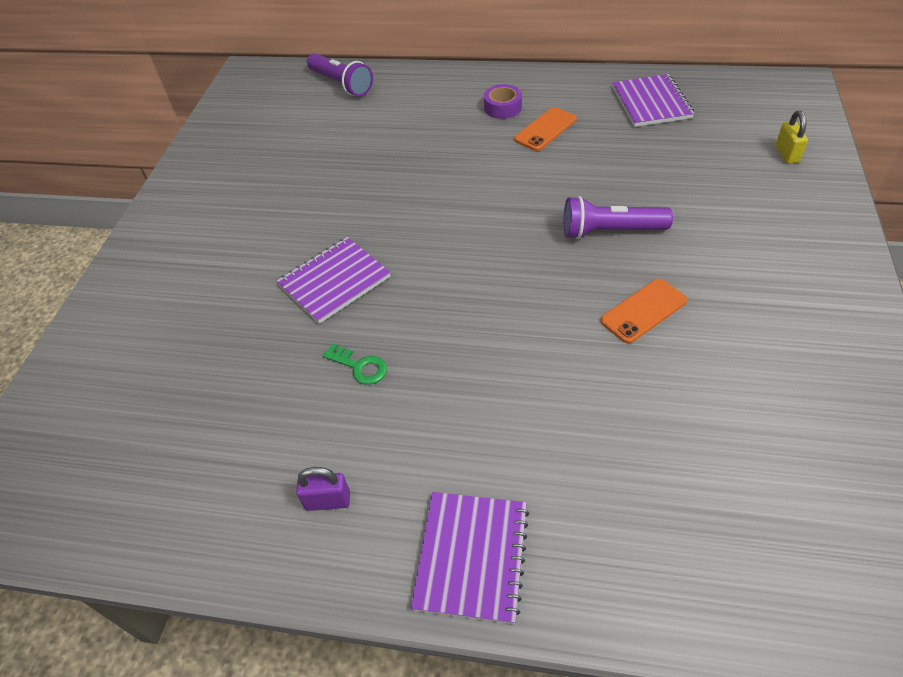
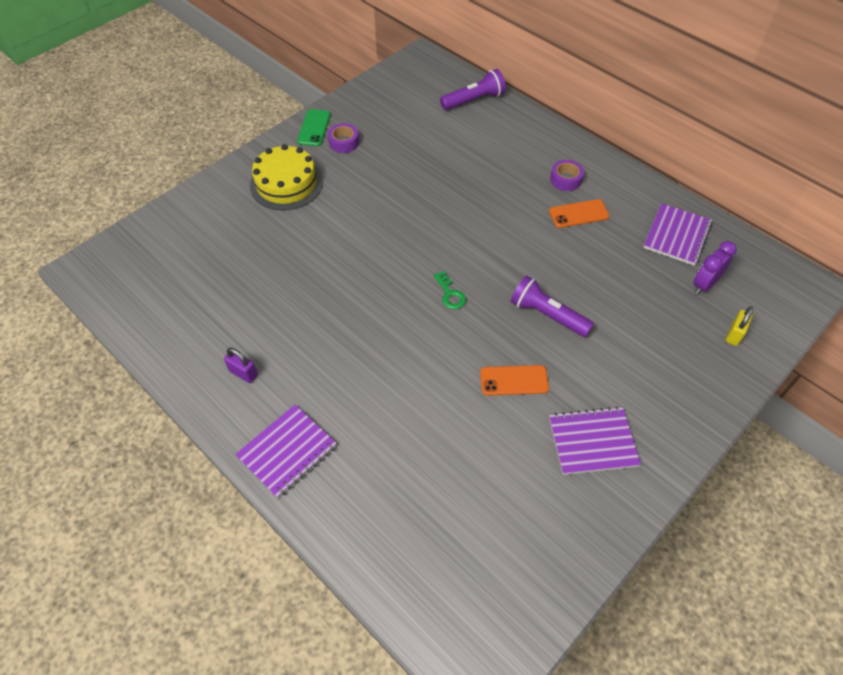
camera: 30 degrees right, 5 degrees up
(179, 190) = (314, 128): none -> green phone
(194, 260) = (286, 183): none -> yellow cake
(229, 187) = (344, 142): none -> purple tape
(334, 281) = (351, 245): purple notebook -> purple notebook (592, 442)
(341, 84) = (474, 100): purple flashlight -> purple flashlight turned 105 degrees counterclockwise
(360, 366) = (321, 308): green key -> green key (450, 294)
(718, 129) = (704, 285): none -> purple clock

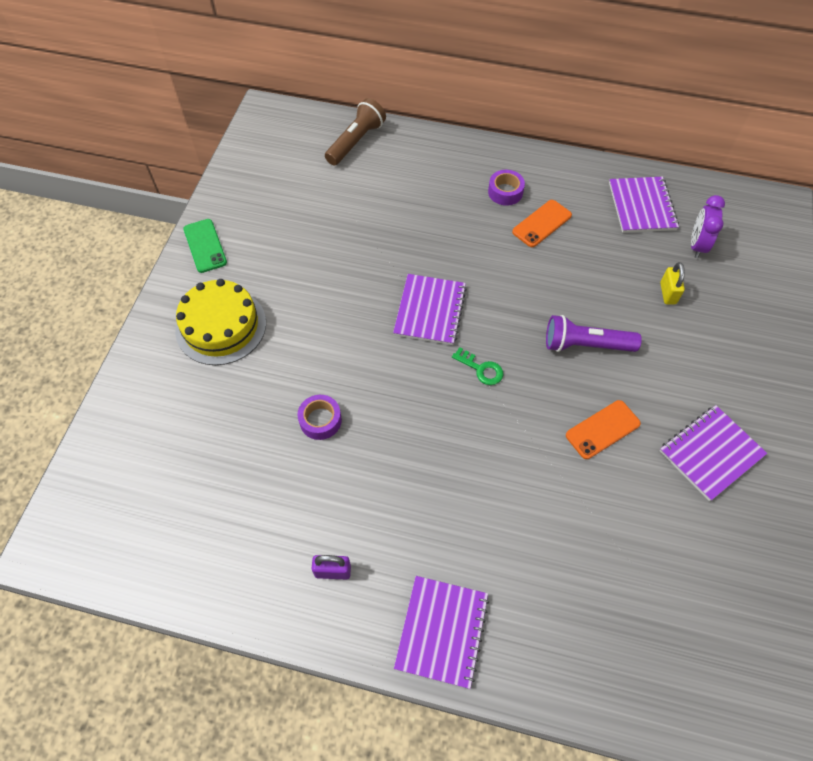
camera: 30 degrees left, 5 degrees up
(344, 142) = (251, 249): purple tape -> purple tape (320, 420)
(441, 237) = (430, 311): none -> purple notebook
(474, 100) = (356, 141): purple flashlight -> brown flashlight
(734, 334) = (752, 283): yellow padlock -> yellow padlock (668, 293)

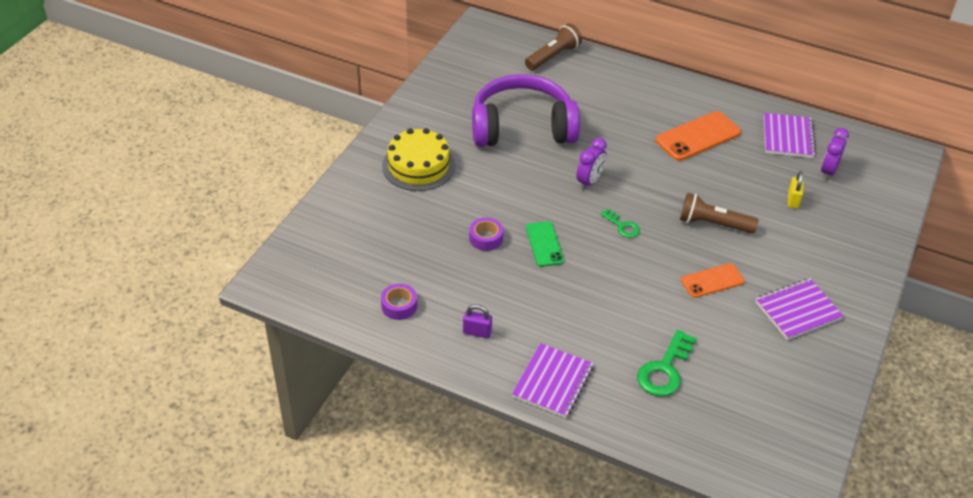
camera: 10 degrees right, 15 degrees down
(205, 246) = (415, 110): green phone -> green phone (544, 244)
(337, 247) = (522, 127): none -> purple headphones
(430, 311) = (589, 181): purple notebook -> purple clock
(505, 192) = (672, 110): purple tape -> purple tape (399, 306)
(542, 223) = (698, 136): orange phone -> orange phone, size x1.58
(575, 579) = (665, 369): none -> green key
(585, 344) = (713, 224): purple flashlight -> brown flashlight

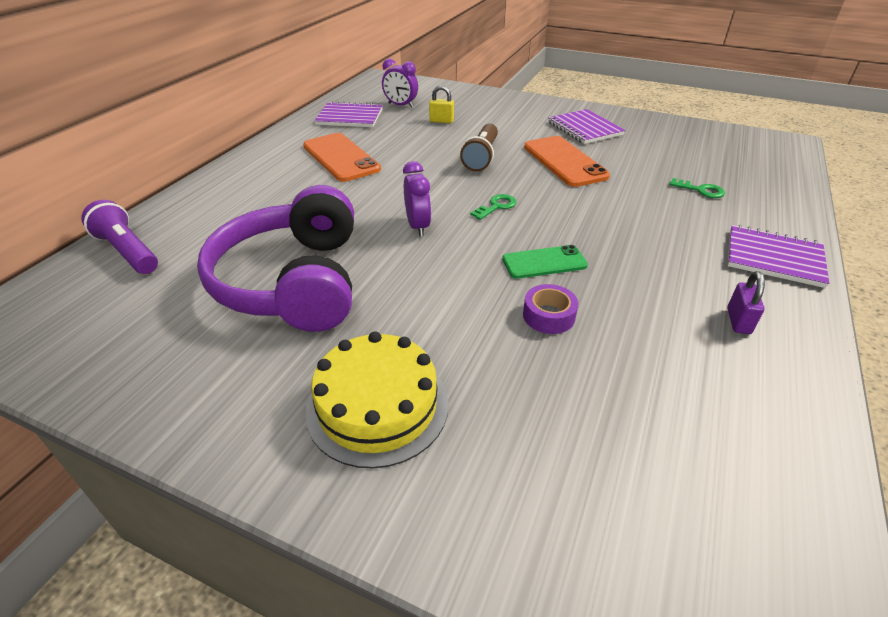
camera: 90 degrees left, 5 degrees down
(399, 306) = (741, 414): purple tape -> none
(553, 56) = (128, 251): brown flashlight -> purple flashlight
(589, 181) = (418, 226): purple clock -> purple clock turned 45 degrees clockwise
(665, 369) = (700, 190): green key -> green key, size x0.58
(712, 281) = (564, 161): orange phone -> orange phone, size x1.58

